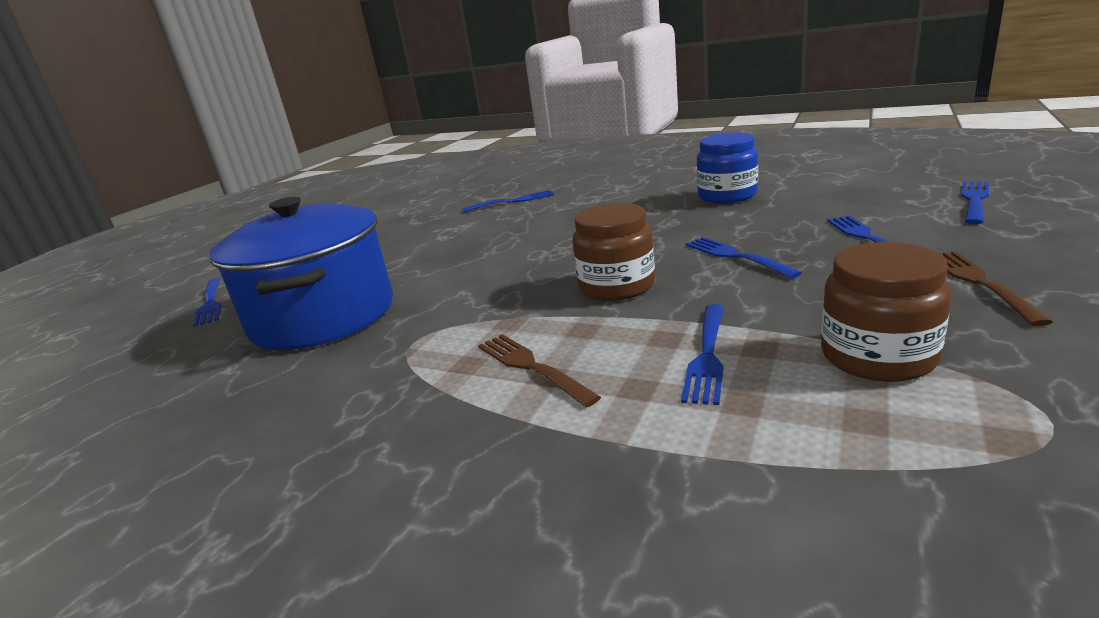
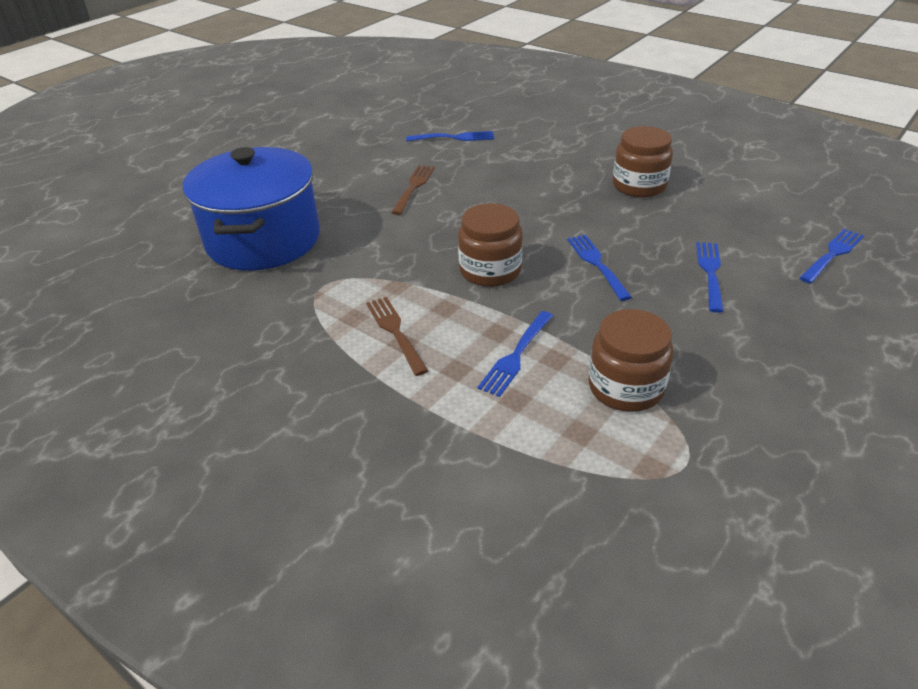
camera: 10 degrees right, 15 degrees up
(210, 303) = (179, 199): blue fork -> none
(727, 195) = (639, 186): blue jar -> brown jar
(981, 283) = (750, 344): brown fork -> brown fork (413, 188)

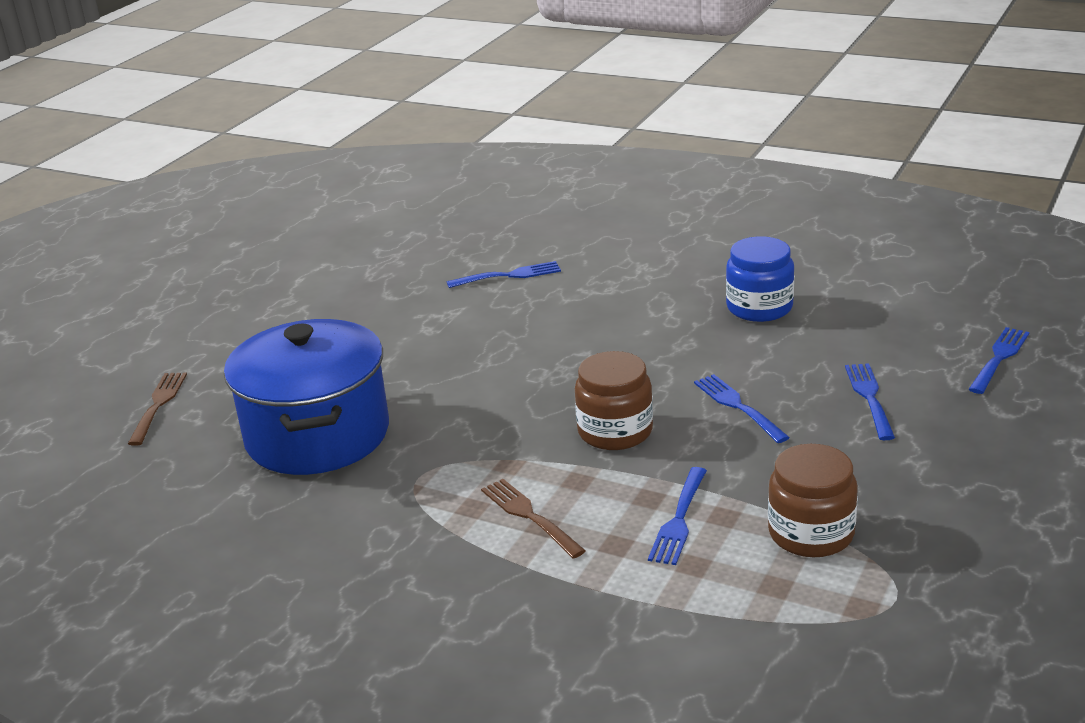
camera: 10 degrees left, 10 degrees down
(413, 188) = (482, 346): brown fork -> brown fork (158, 405)
(639, 186) = (759, 307): brown jar -> blue jar

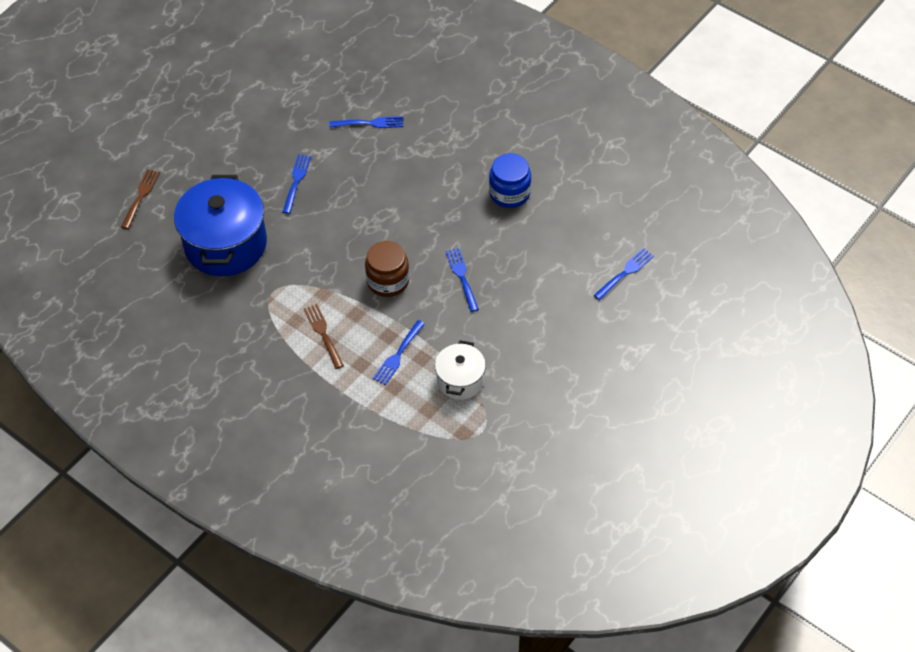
camera: 10 degrees right, 25 degrees up
(811, 533) = (460, 380): brown jar -> white pot
(870, 398) = (537, 288): blue fork -> blue fork (296, 182)

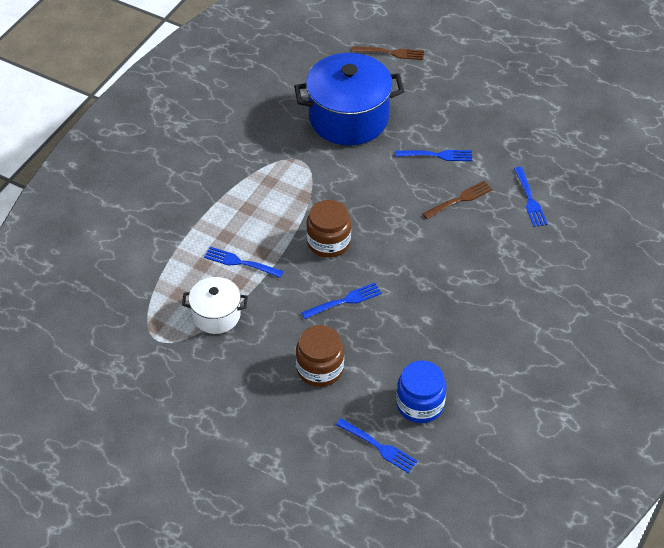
camera: 80 degrees right, 5 degrees down
(323, 334) = (256, 203): brown fork -> brown fork (459, 200)
(509, 193) = (466, 328): blue jar -> blue jar (420, 404)
(536, 305) = (320, 369): none -> brown jar

